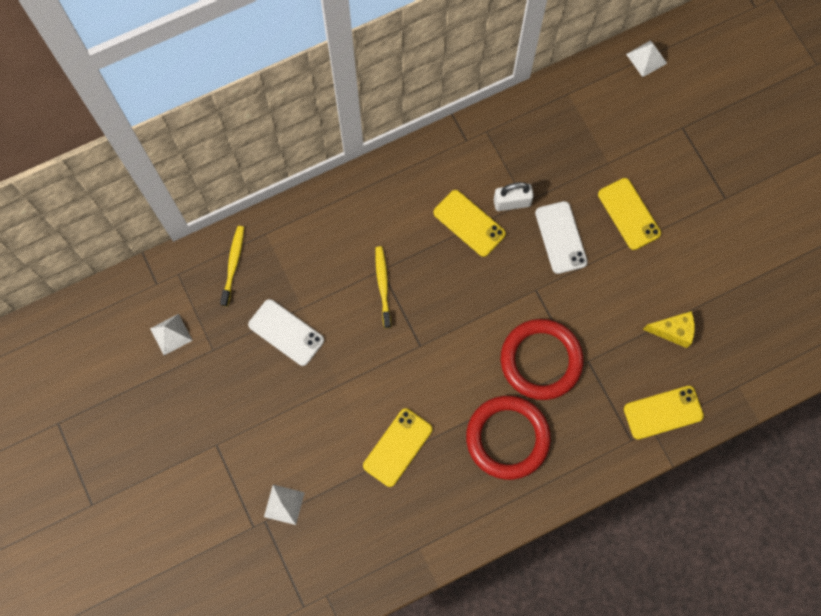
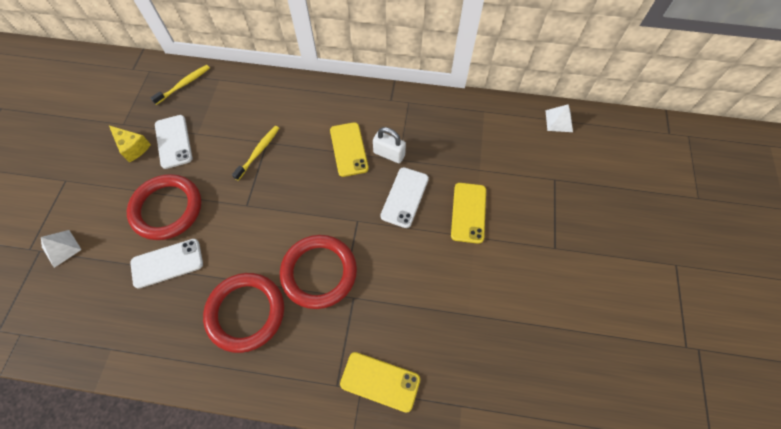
camera: 35 degrees right, 10 degrees down
(171, 334) = (110, 100): white pyramid -> none
(347, 401) = (167, 209): none -> red ring
(397, 447) = (167, 263): yellow phone -> white phone
(673, 331) = (438, 321): yellow cheese -> yellow cheese (133, 147)

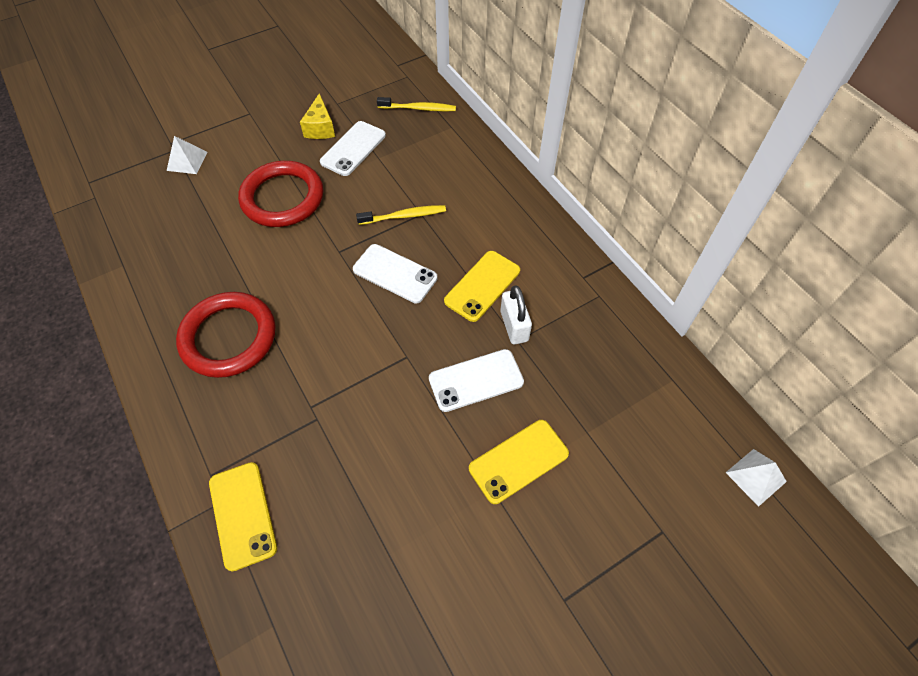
camera: 50 degrees right, 5 degrees down
(167, 263) = (230, 240): white phone -> white phone (395, 274)
(319, 272) = (319, 366): red ring -> none

